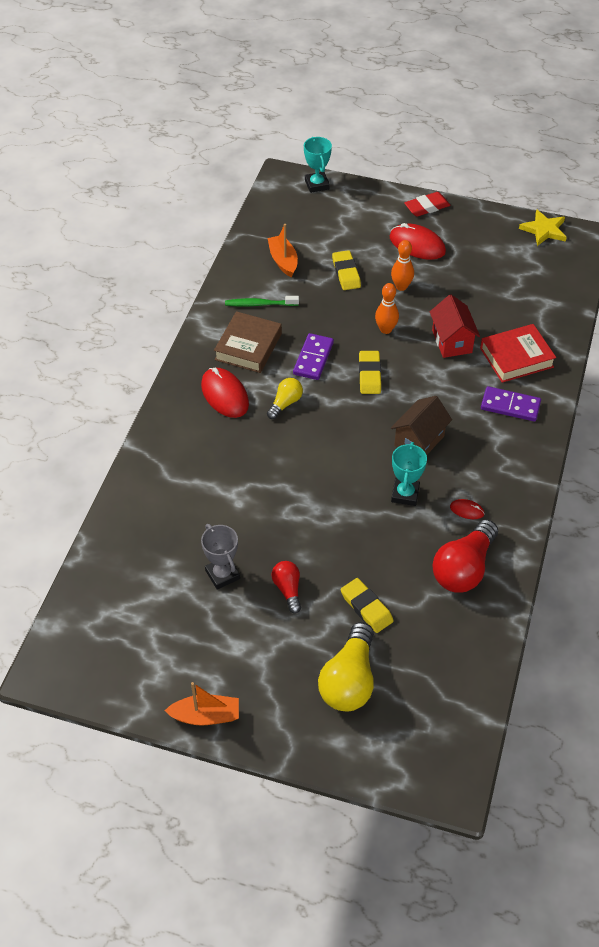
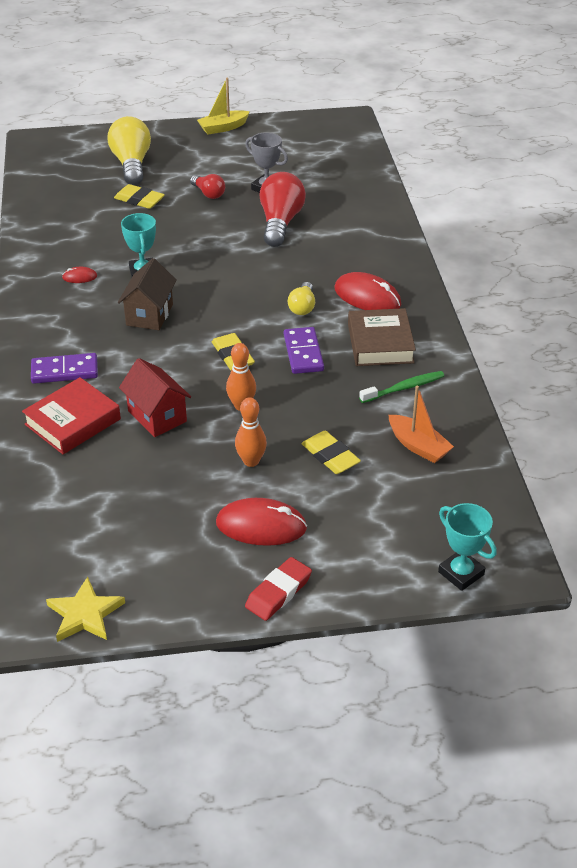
camera: 155 degrees right, 10 degrees down
(205, 716) = (223, 128): orange boat -> yellow boat
(463, 568) = (67, 240): red light bulb -> red light bulb (280, 222)

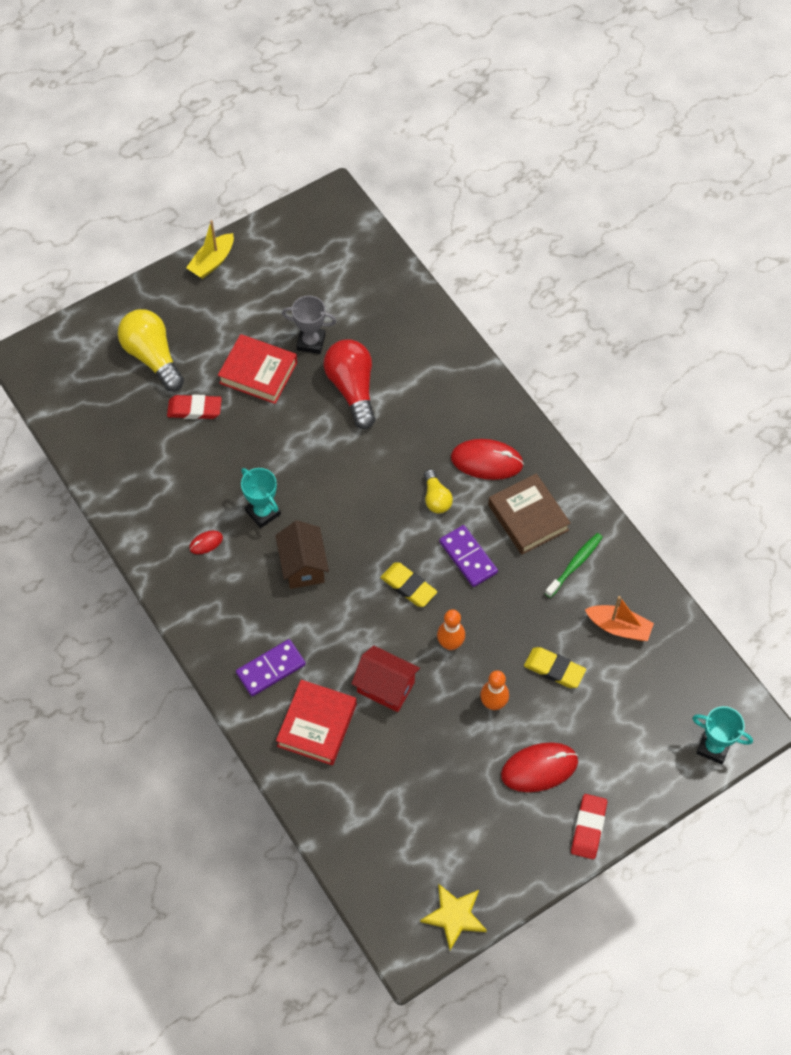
camera: 25 degrees left, 20 degrees up
(139, 200) = (194, 409): yellow eraser -> red eraser
(208, 194) = (258, 373): red light bulb -> red book

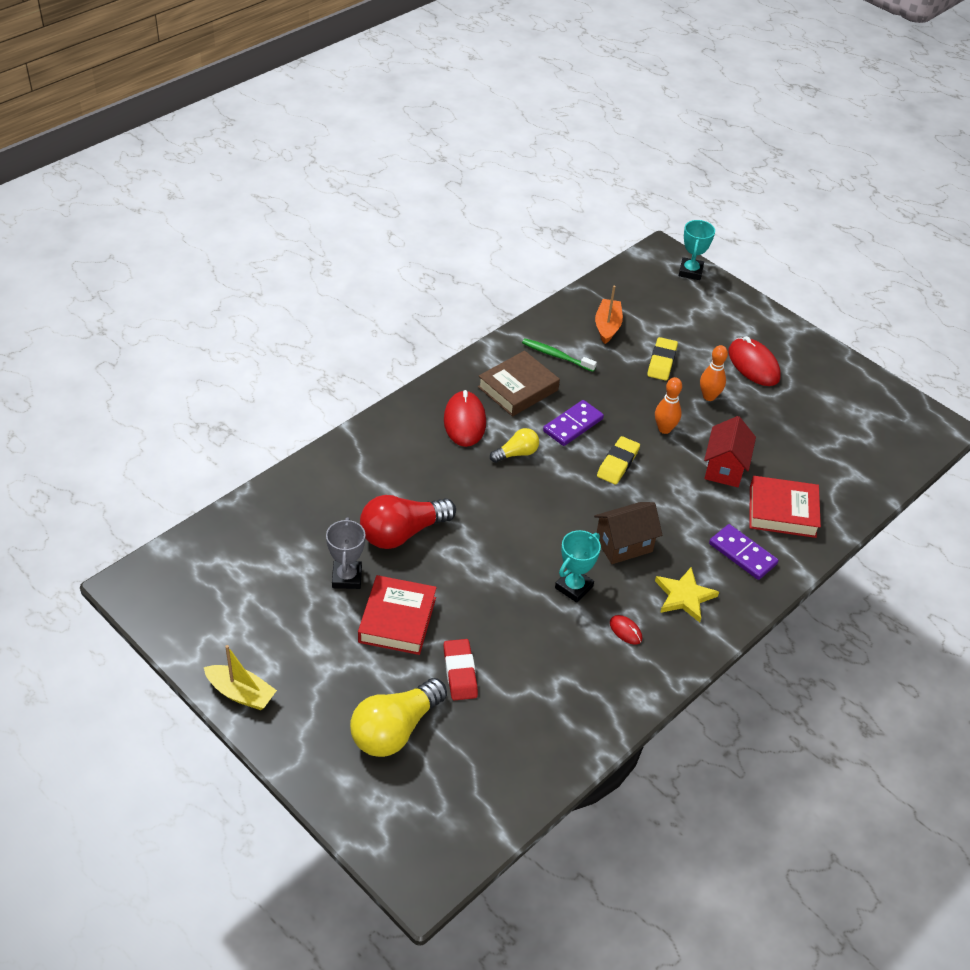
camera: 105 degrees left, 15 degrees down
(454, 916) = (900, 404): yellow star -> yellow star (684, 596)
(588, 828) = (789, 334): red eraser -> none

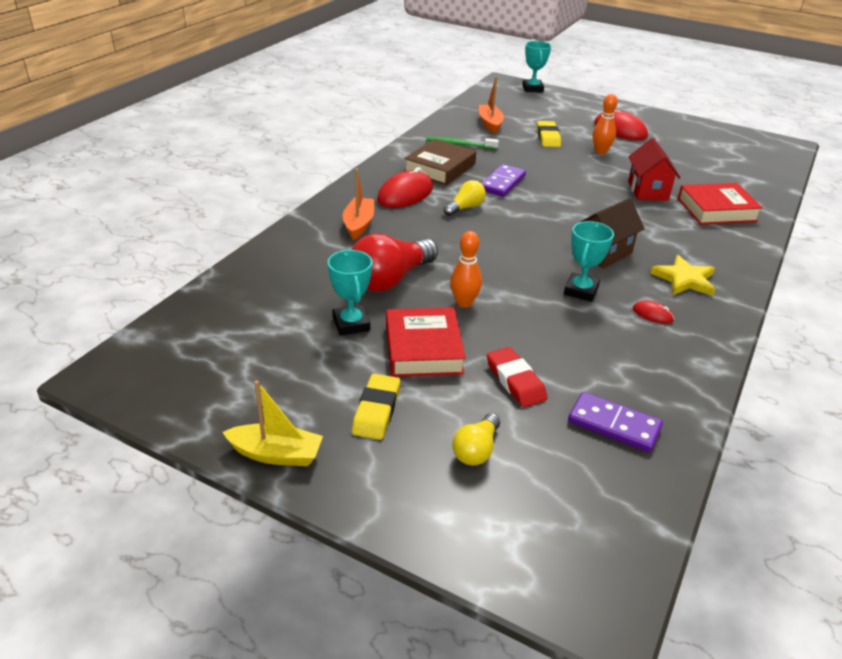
camera: 15 degrees left, 10 degrees down
(347, 577) = (351, 324): grey trophy -> turquoise trophy
(395, 730) = (476, 450): yellow light bulb -> yellow light bulb, size x0.55
(401, 455) = (358, 224): none -> orange boat
(464, 421) = (405, 194): red mouse -> red mouse turned 60 degrees clockwise
(618, 463) = (558, 201): yellow eraser -> yellow eraser (376, 410)
(664, 429) = (580, 175): orange bowling pin -> orange bowling pin (464, 303)
(742, 554) = (708, 242): purple domino -> purple domino (614, 425)

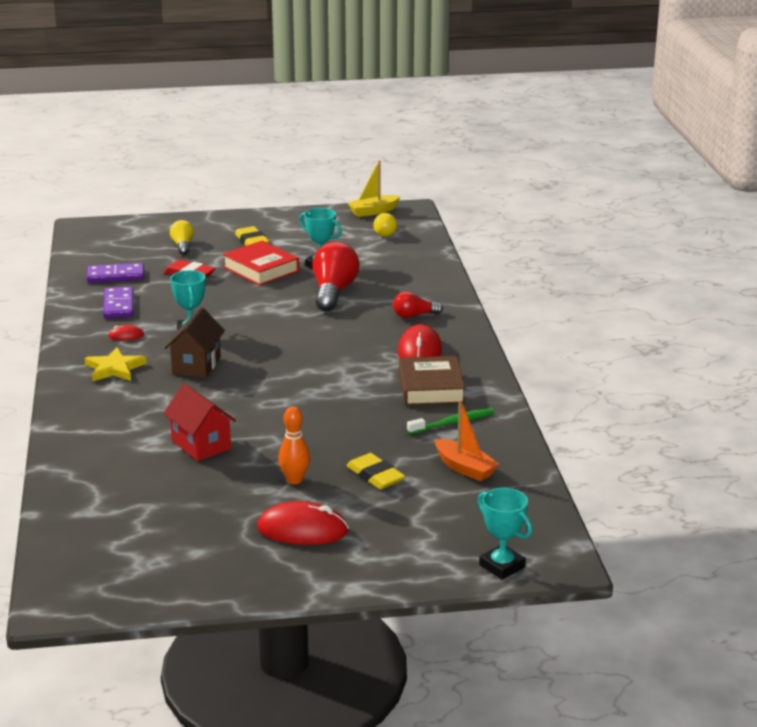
camera: 145 degrees right, 10 degrees down
(276, 454) = (278, 216): yellow boat -> yellow boat (373, 211)
(358, 224) = (414, 315): orange boat -> red light bulb
(464, 303) = (266, 297): orange bowling pin -> none
(465, 208) = (353, 359): yellow light bulb -> yellow light bulb (386, 232)
(502, 183) = (352, 395): purple domino -> purple domino (118, 305)
(716, 210) = (115, 449): red book -> none

